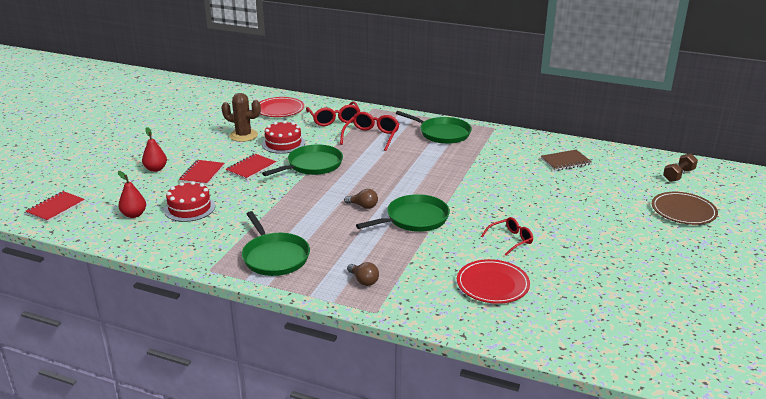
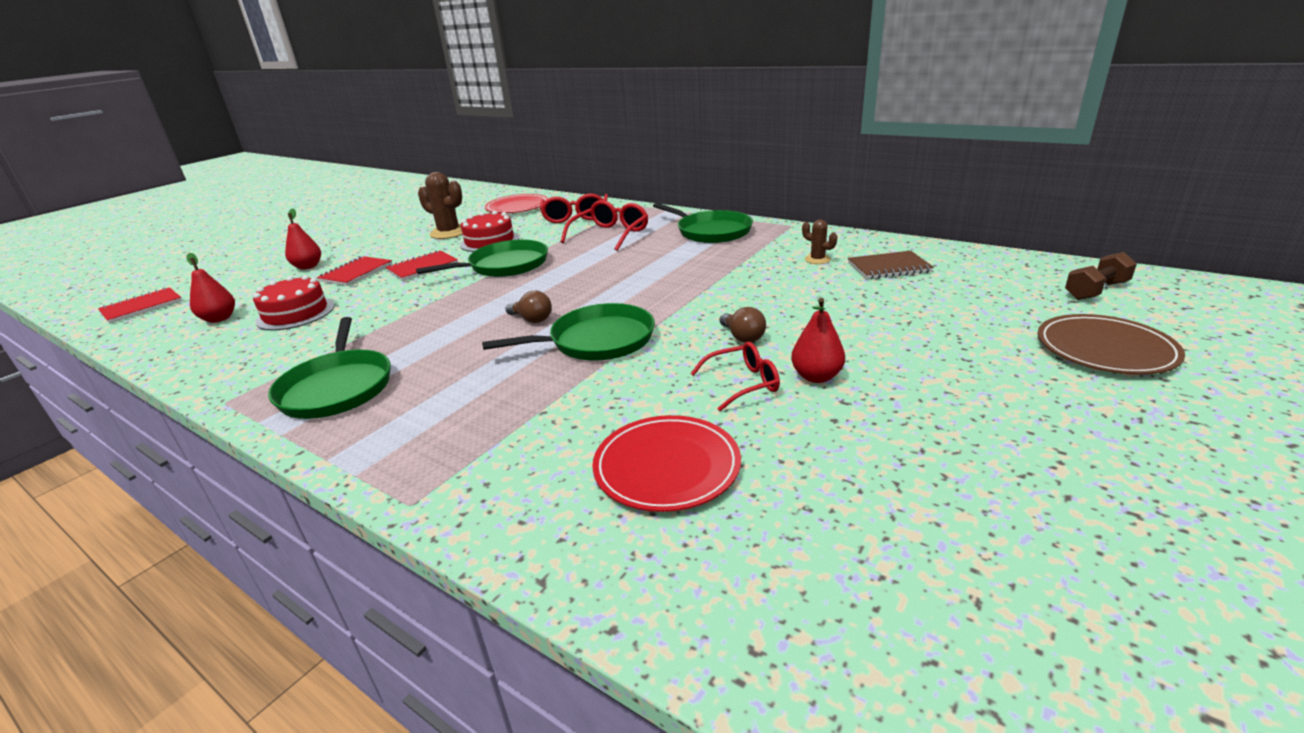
camera: 15 degrees right, 0 degrees up
(363, 281) = (438, 439): brown light bulb -> brown light bulb (742, 337)
(521, 156) = (817, 259): none -> brown cactus
(547, 234) = (816, 377): none -> red pear

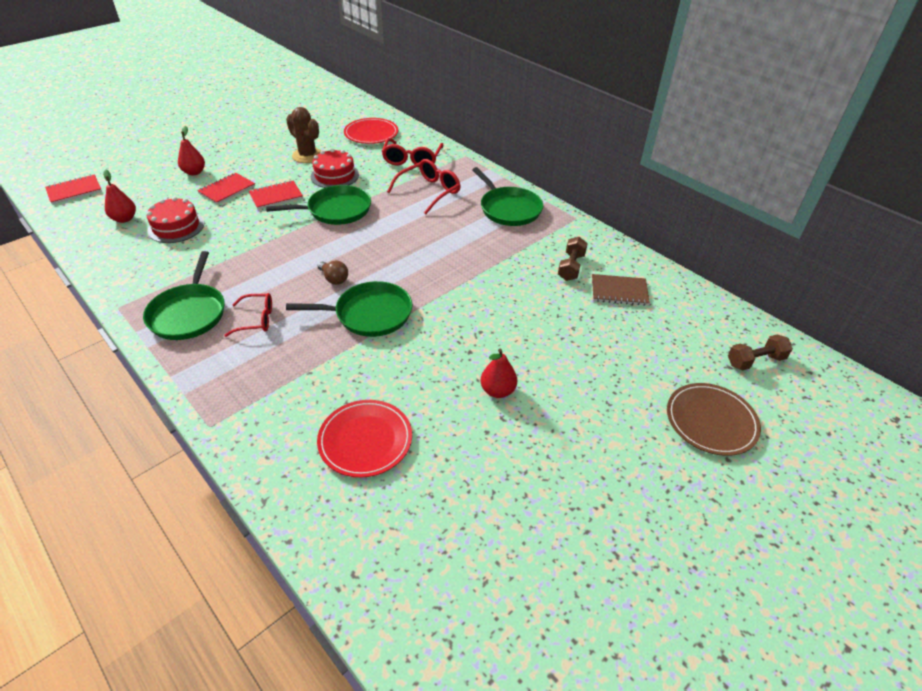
camera: 10 degrees right, 15 degrees up
(742, 337) = (469, 338): brown light bulb -> none
(743, 383) = (446, 383): red glasses -> red glasses (257, 319)
(817, 259) = (571, 267): brown cactus -> brown dumbbell

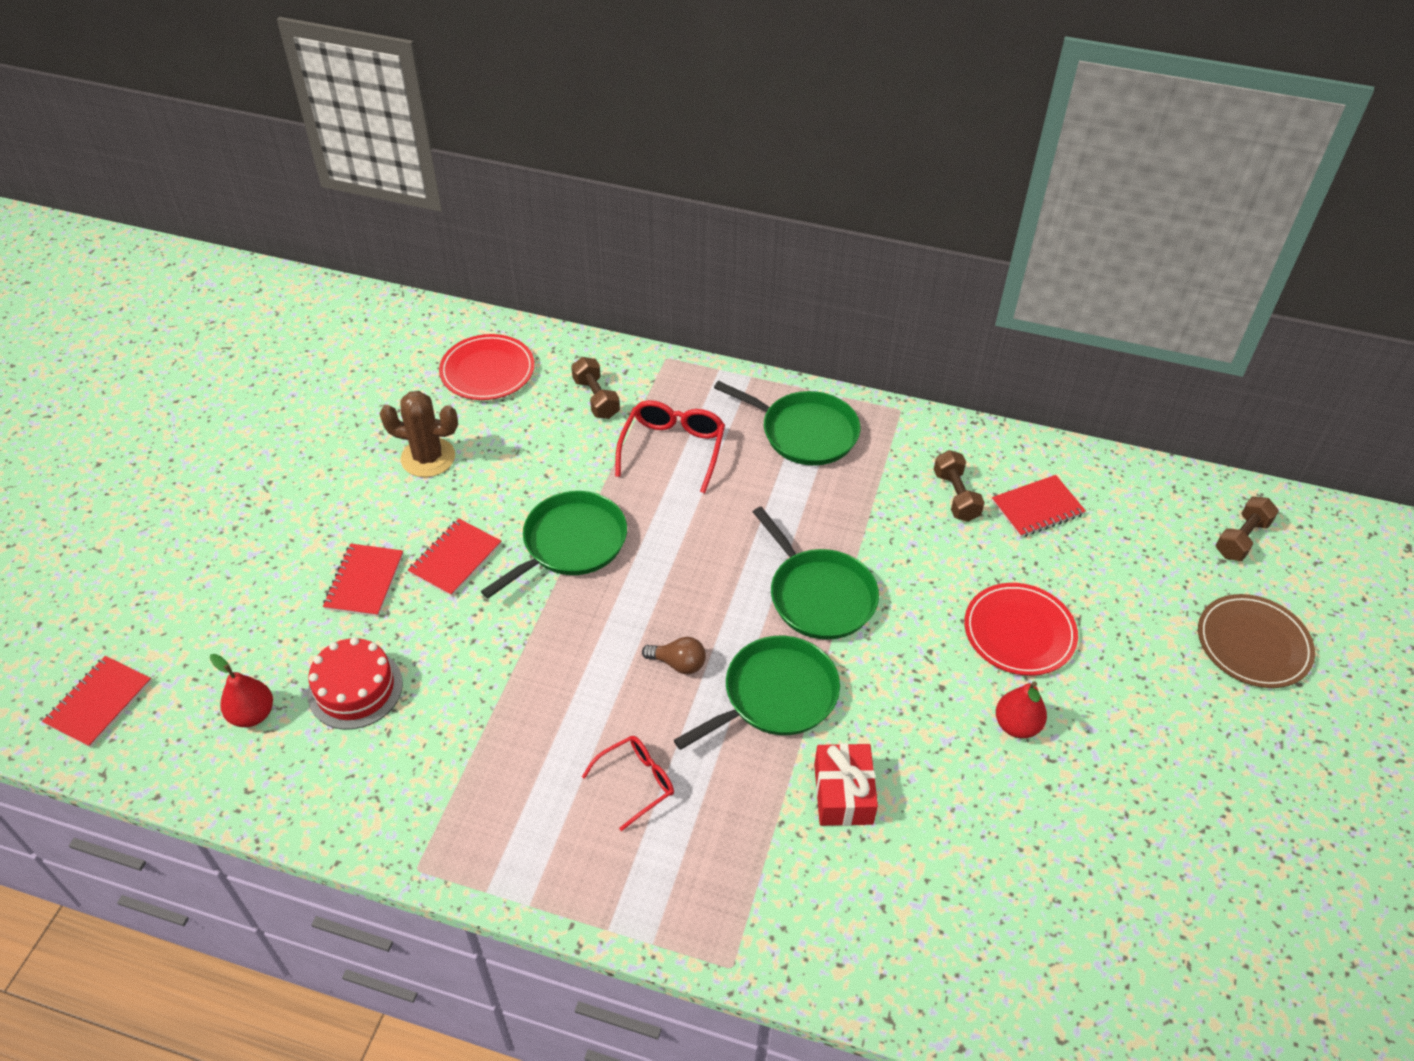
camera: 30 degrees left, 5 degrees up
(189, 313) = (532, 822): green pan -> green pan (818, 595)
(194, 172) = (273, 572): red pear -> none
(334, 175) = (508, 479): red cake -> none
(358, 375) = (843, 794): none -> red gift
(365, 440) = (930, 875): red plate -> red plate (1019, 632)
(412, 160) = (596, 398): red glasses -> brown dumbbell
(619, 291) = (1037, 508): brown notebook -> red notebook

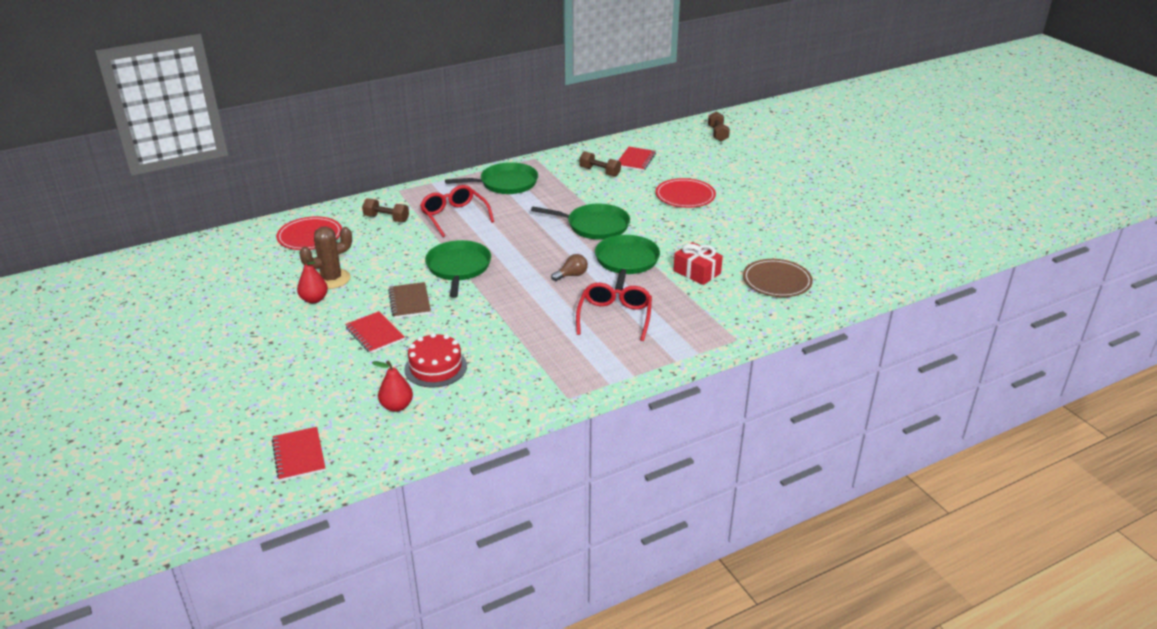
camera: 45 degrees left, 15 degrees down
(455, 559) = (409, 302): red notebook -> brown notebook
(637, 782) = (615, 316): red glasses -> red glasses, size x1.52
(1016, 725) = (724, 220): red pear -> red pear (314, 299)
(1253, 644) = (764, 158): brown plate -> brown plate (777, 281)

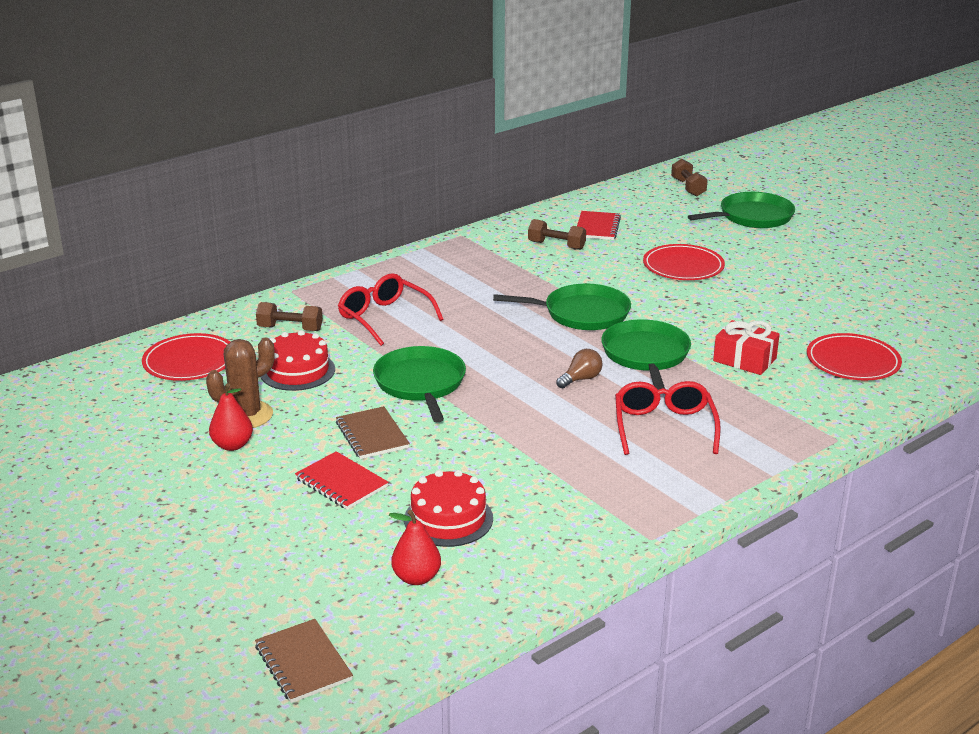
camera: 10 degrees left, 5 degrees down
(299, 455) = (303, 663): red notebook -> brown notebook
(379, 250) = (297, 371): none -> red cake
(505, 183) = (436, 270): green pan -> green pan (752, 217)
(777, 281) = (853, 361): brown plate -> red plate

